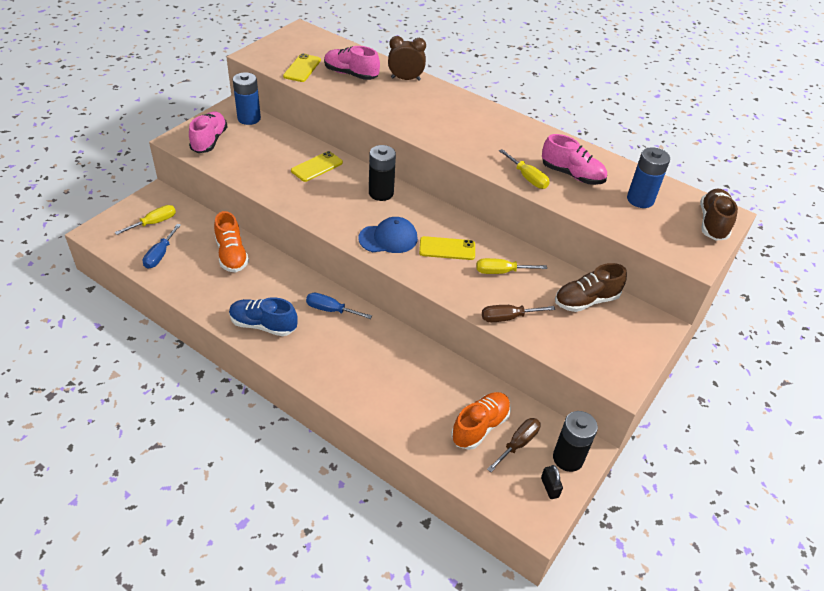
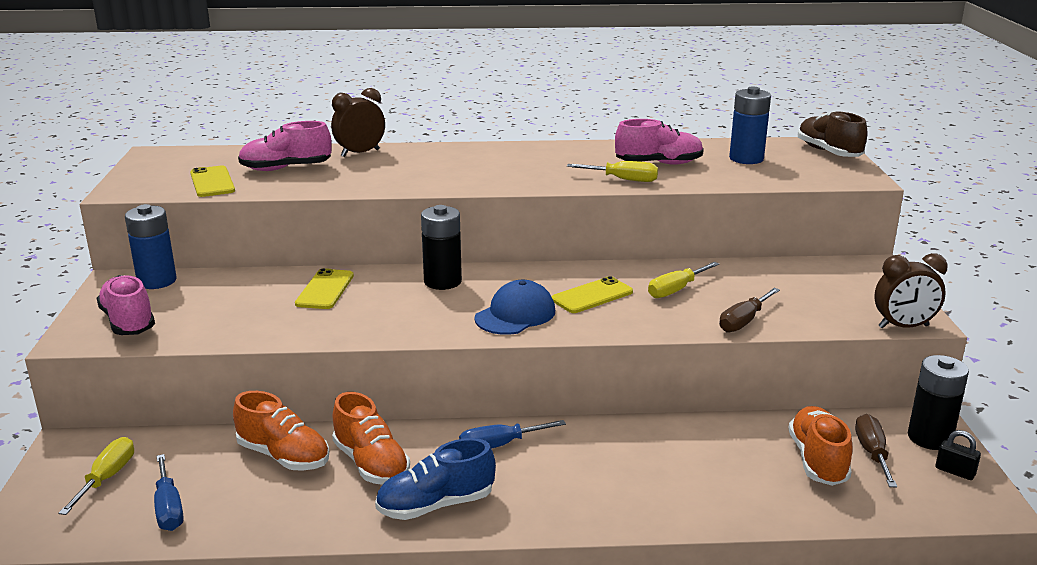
camera: 35 degrees left, 20 degrees down
(262, 283) = (371, 464): none -> orange shoe
(586, 300) = (786, 276): brown shoe -> none
(602, 381) = (903, 327): none -> brown clock

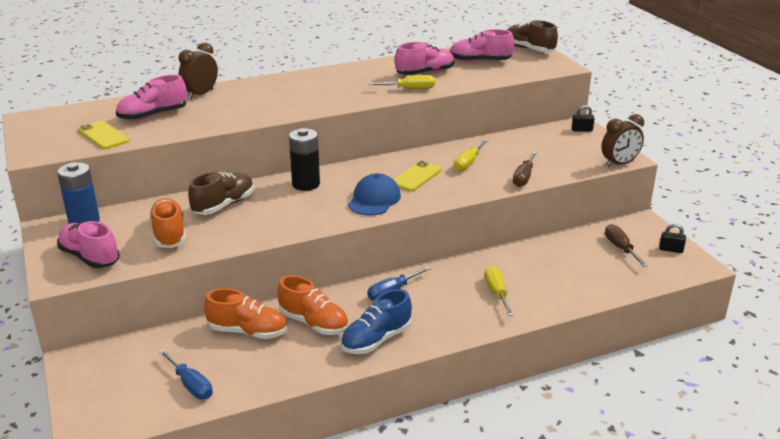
camera: 20 degrees left, 5 degrees up
(107, 478) = (126, 375): yellow screwdriver -> yellow screwdriver (497, 293)
(325, 289) = (223, 205): yellow phone -> brown shoe
(746, 159) = (480, 61): blue battery -> pink shoe
(817, 460) = (592, 259): orange shoe -> orange shoe (169, 234)
(873, 272) = (582, 130): none -> black padlock
(929, 438) = (647, 232): black battery -> none

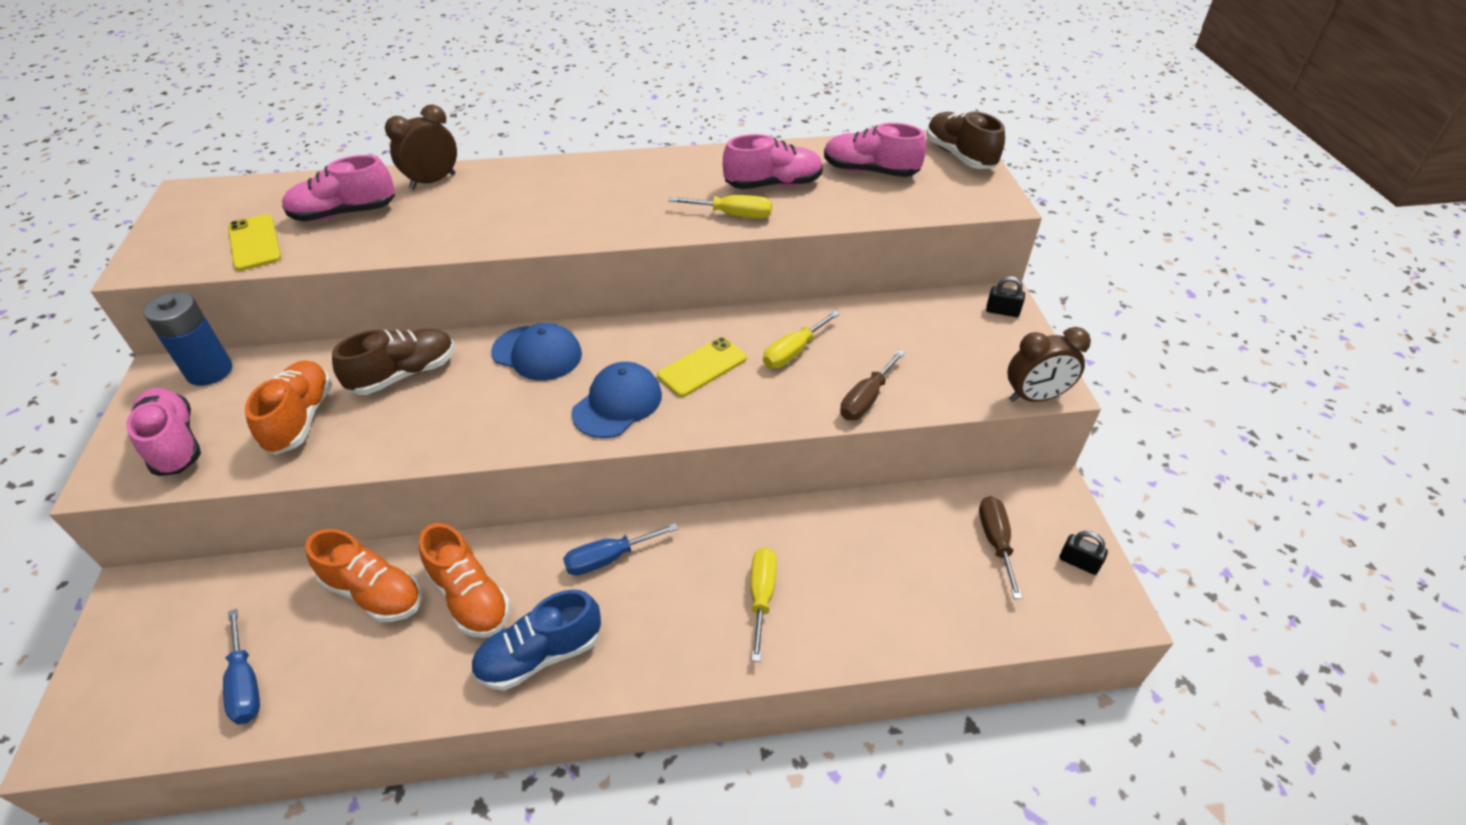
camera: 15 degrees right, 15 degrees up
(306, 184) = (537, 353): black battery -> blue cap

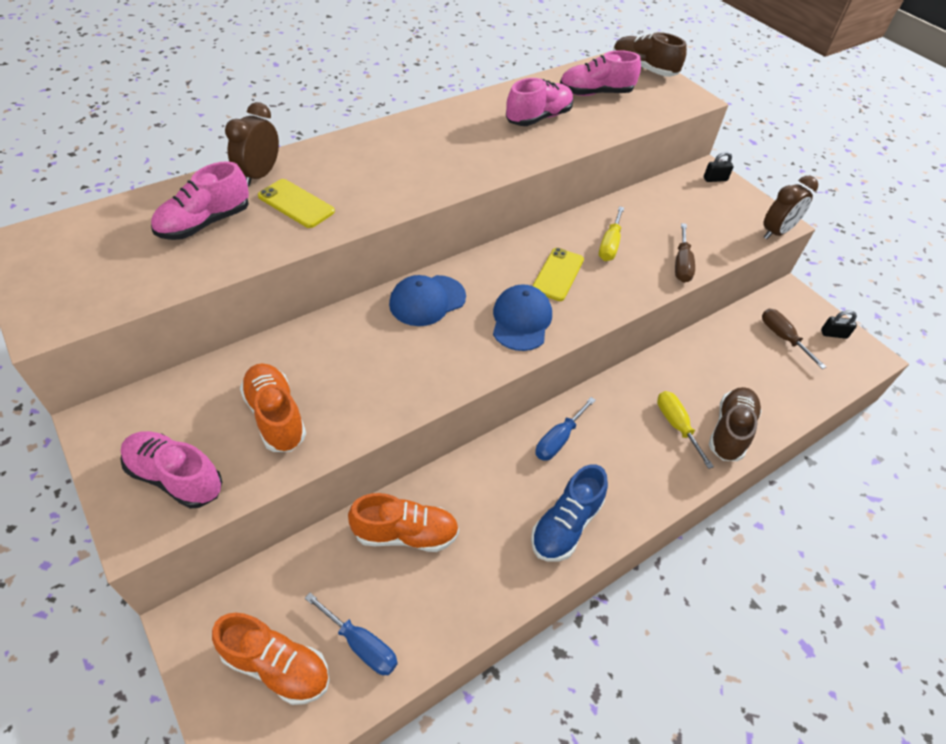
camera: 30 degrees left, 5 degrees up
(210, 371) = (147, 405): blue battery -> none
(254, 243) = (143, 271): yellow phone -> yellow phone (296, 204)
(404, 374) = (333, 351): brown shoe -> brown shoe (730, 431)
(470, 597) = (482, 507): orange shoe -> orange shoe (276, 666)
(537, 353) = (427, 300): blue cap -> blue cap turned 150 degrees clockwise
(733, 215) = (531, 148): yellow screwdriver -> none

